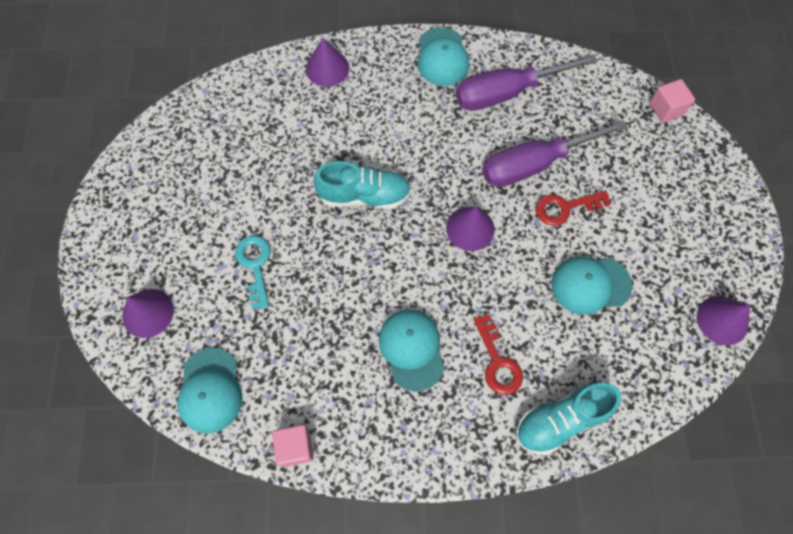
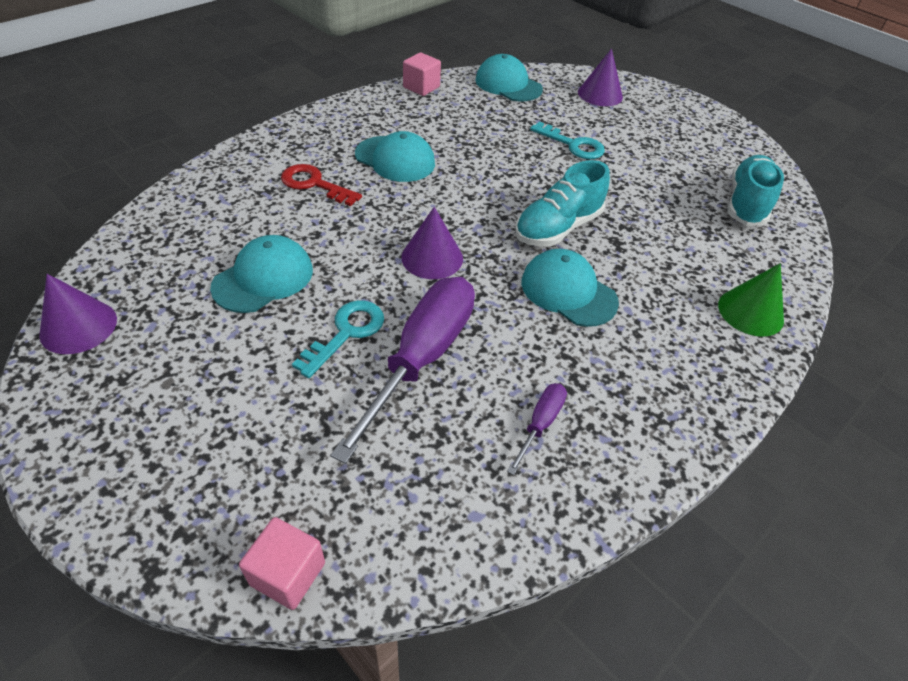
camera: 135 degrees right, 20 degrees down
(327, 68) = (750, 312): purple cone -> green cone
(442, 57) = (666, 415): turquoise cap -> turquoise cap (568, 291)
(506, 93) = (540, 423): purple screwdriver -> purple screwdriver, size x0.45
(561, 420) = (228, 177): turquoise shoe -> turquoise shoe (746, 204)
(565, 207) = (346, 333): red key -> turquoise key

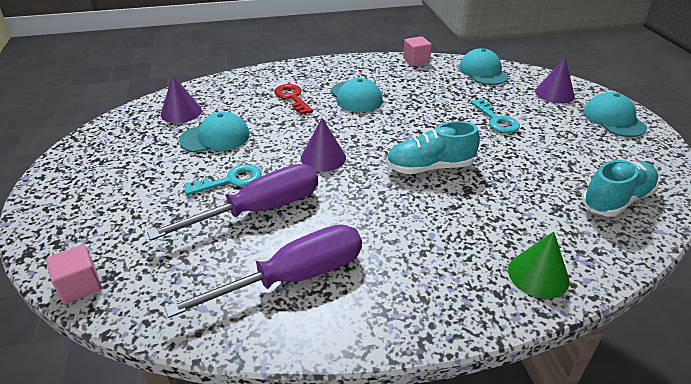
camera: 35 degrees right, 10 degrees down
(78, 326) = (108, 131): purple cone -> purple cone (181, 112)
(540, 423) = (295, 277): purple screwdriver -> purple screwdriver, size x2.20
(568, 291) = (397, 208): turquoise cap -> turquoise cap (614, 119)

